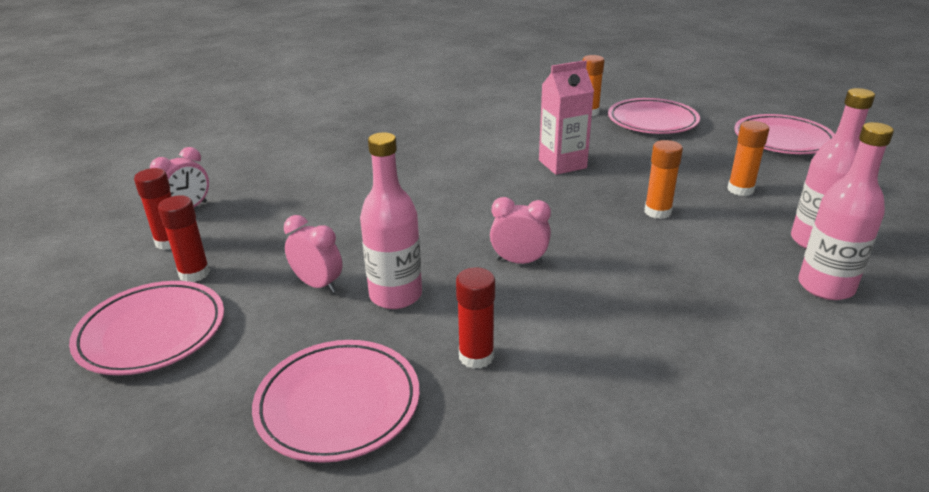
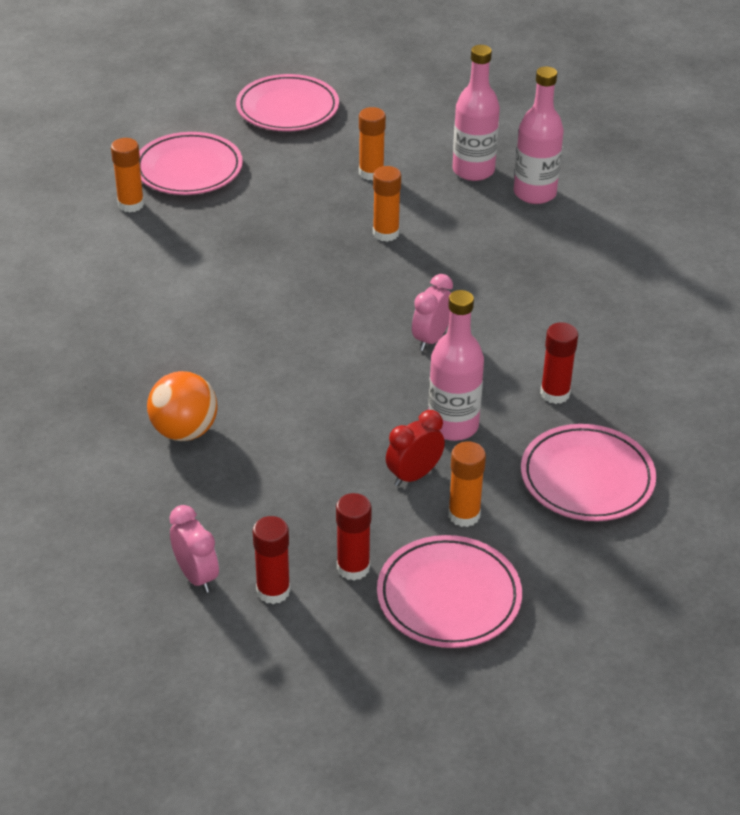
camera: 75 degrees left, 10 degrees up
(266, 323) = (464, 515): none -> orange glue stick
(318, 285) = (414, 475): pink clock -> red clock
(345, 176) = (184, 431): none -> orange ball
(562, 164) = (254, 262): pink carton -> none

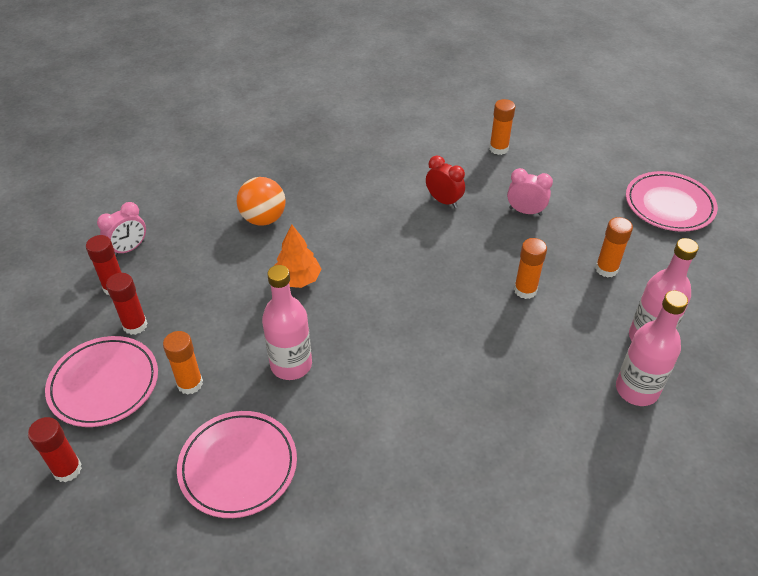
camera: 80 degrees right, 5 degrees up
(188, 169) = (555, 167): pink plate -> none
(314, 408) = (298, 279): none -> orange tree
(414, 475) = (231, 347): red clock -> red clock (443, 201)
(431, 339) = (395, 338): pink clock -> pink clock (525, 211)
(555, 393) = (344, 433): red glue stick -> red glue stick (67, 469)

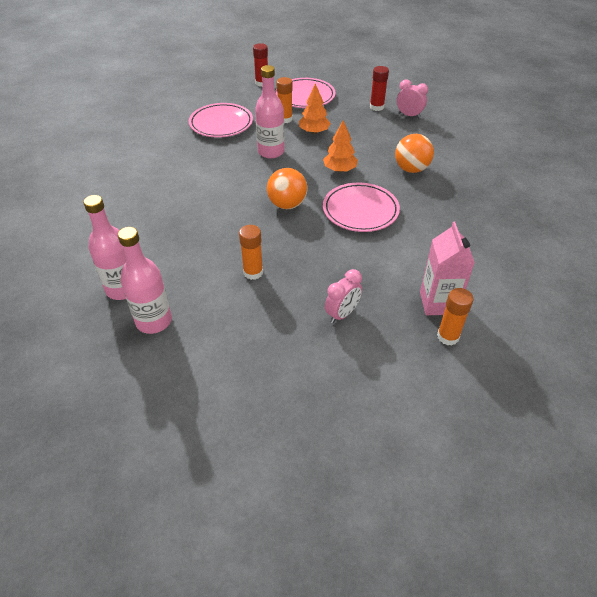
camera: 115 degrees right, 0 degrees up
(129, 249) = (409, 115): pink clock -> pink clock turned 135 degrees clockwise
(135, 325) = (341, 109): red glue stick -> none
(215, 335) = (314, 132): none -> orange tree
(397, 304) = (287, 204): none -> orange ball
(443, 201) = (384, 266): red clock -> none
(465, 160) = (438, 303): none -> pink carton
(606, 269) = (238, 334): orange glue stick -> none
(669, 205) = (285, 442): pink plate -> pink plate (360, 210)

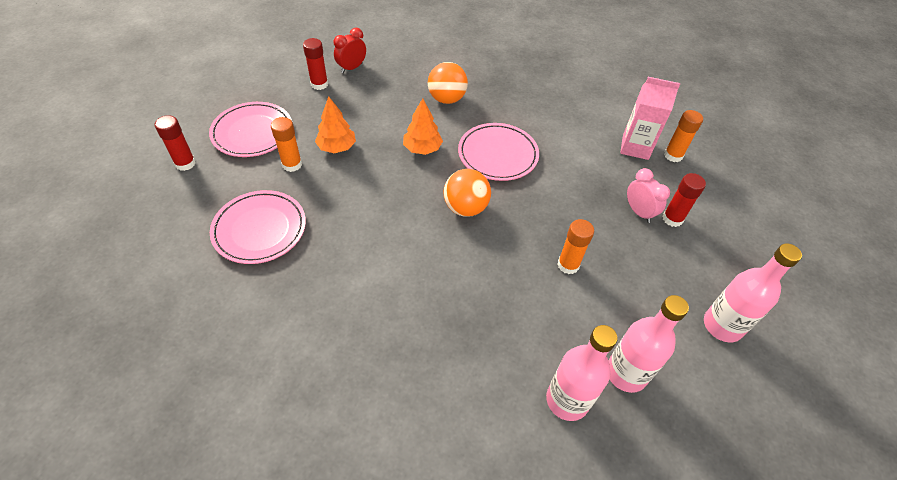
camera: 75 degrees left, 5 degrees up
(271, 152) = (356, 196): pink bottle -> pink bottle (722, 326)
(347, 341) = (672, 219): none -> red glue stick
(409, 115) = (352, 68): pink clock -> red clock

